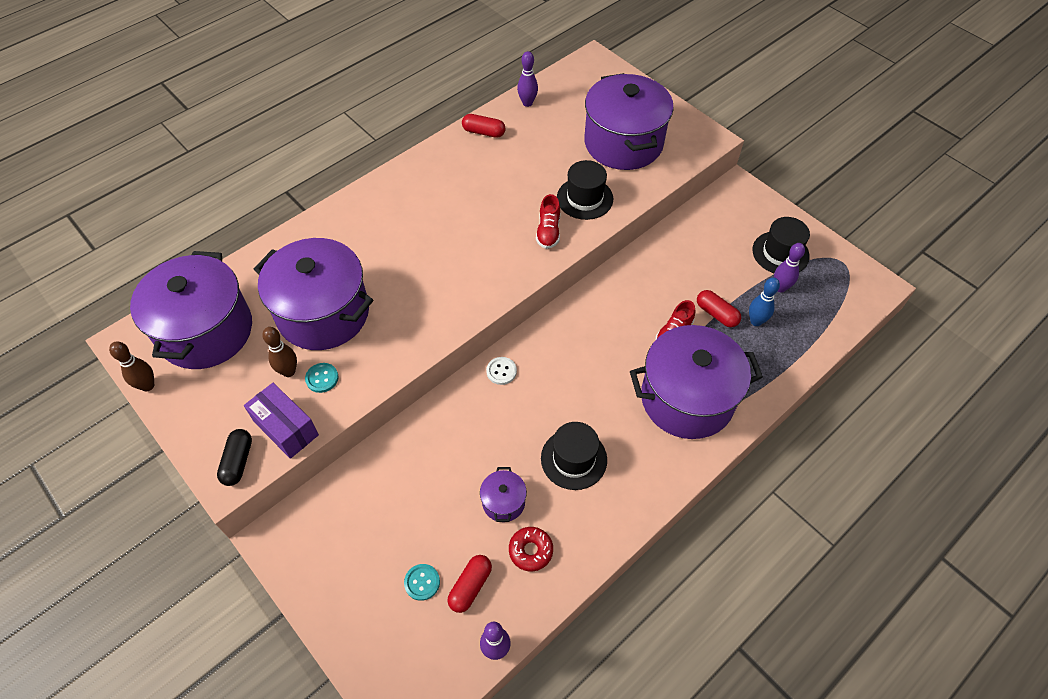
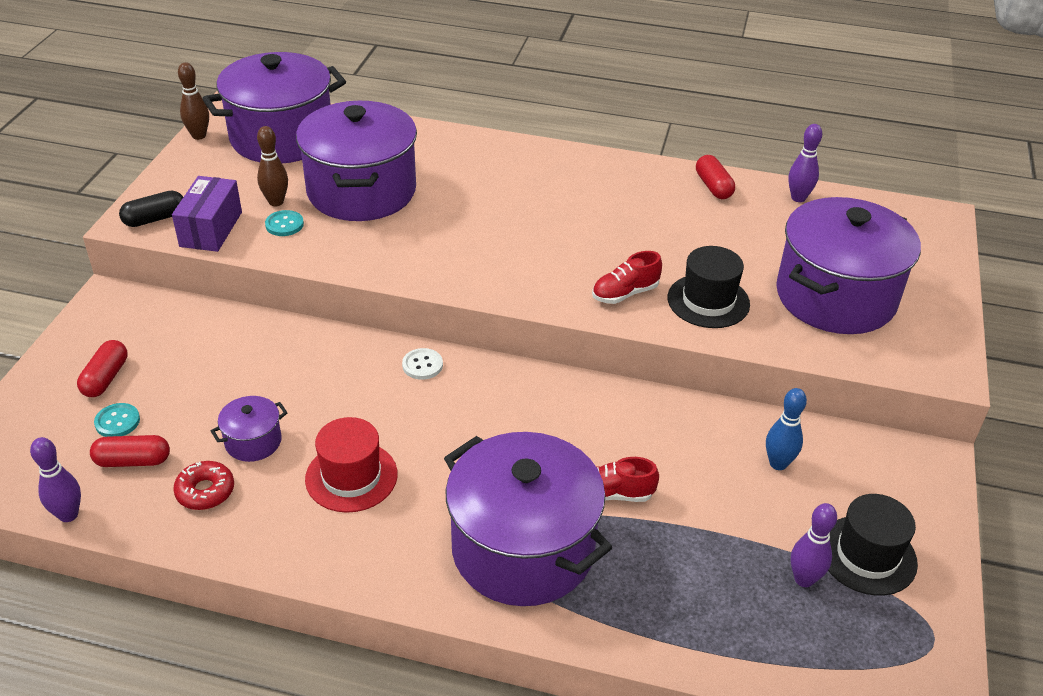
camera: 55 degrees right, 15 degrees down
(574, 459) = (351, 476): black hat -> red hat
(716, 314) = (687, 525): red capsule -> red capsule (106, 378)
(756, 321) = (716, 574): blue bowling pin -> blue bowling pin (778, 463)

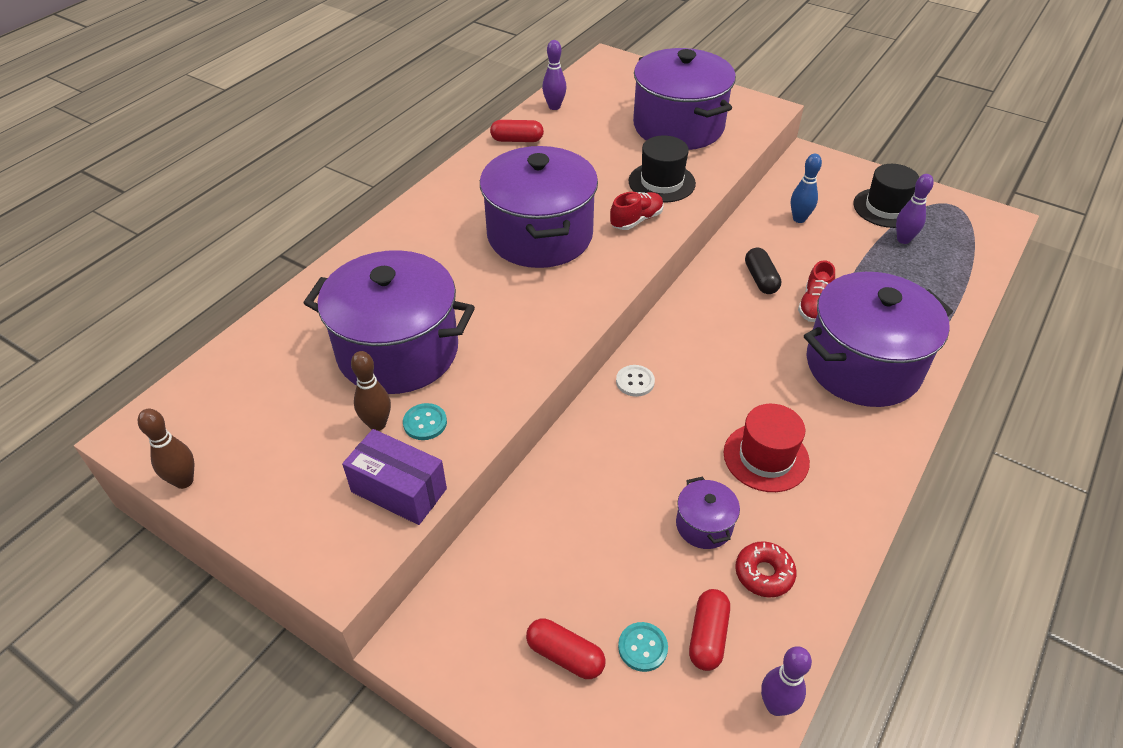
camera: 70 degrees left, 5 degrees up
(155, 219) = (347, 545): black capsule -> black capsule (760, 279)
(282, 137) = (246, 401): purple pot -> purple pot (540, 235)
(625, 293) = (636, 220): red shoe -> red shoe turned 120 degrees counterclockwise

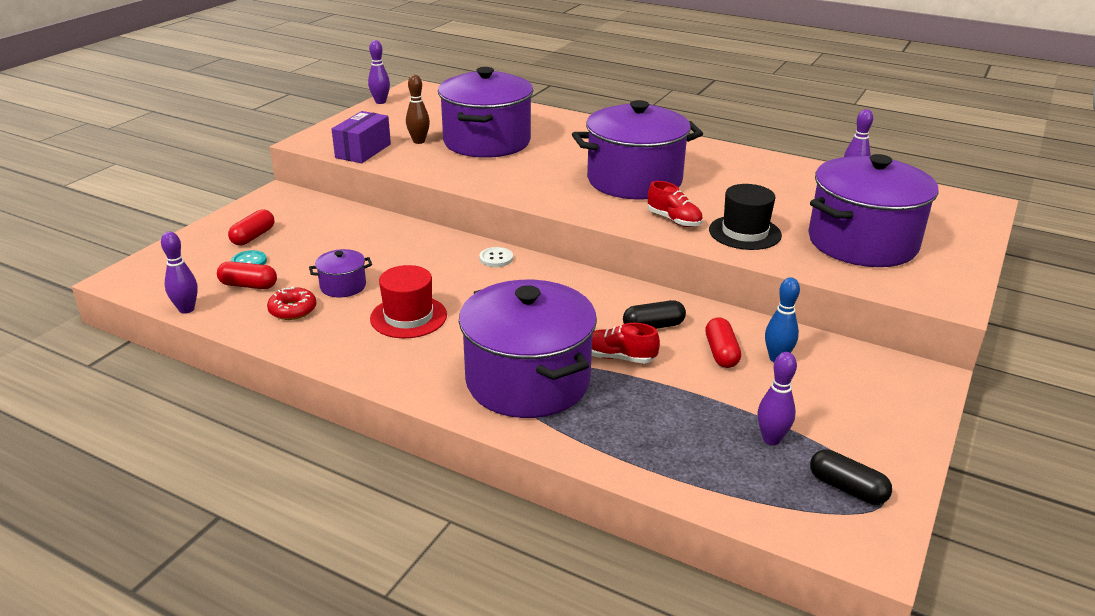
camera: 85 degrees right, 15 degrees down
(184, 481) = (380, 102): brown bowling pin -> purple bowling pin
(425, 423) = (419, 154): turquoise button -> none
(517, 140) = (779, 166): red capsule -> red capsule (721, 353)
(886, 208) = (839, 432): black hat -> none
(946, 217) = (847, 488): none -> black capsule

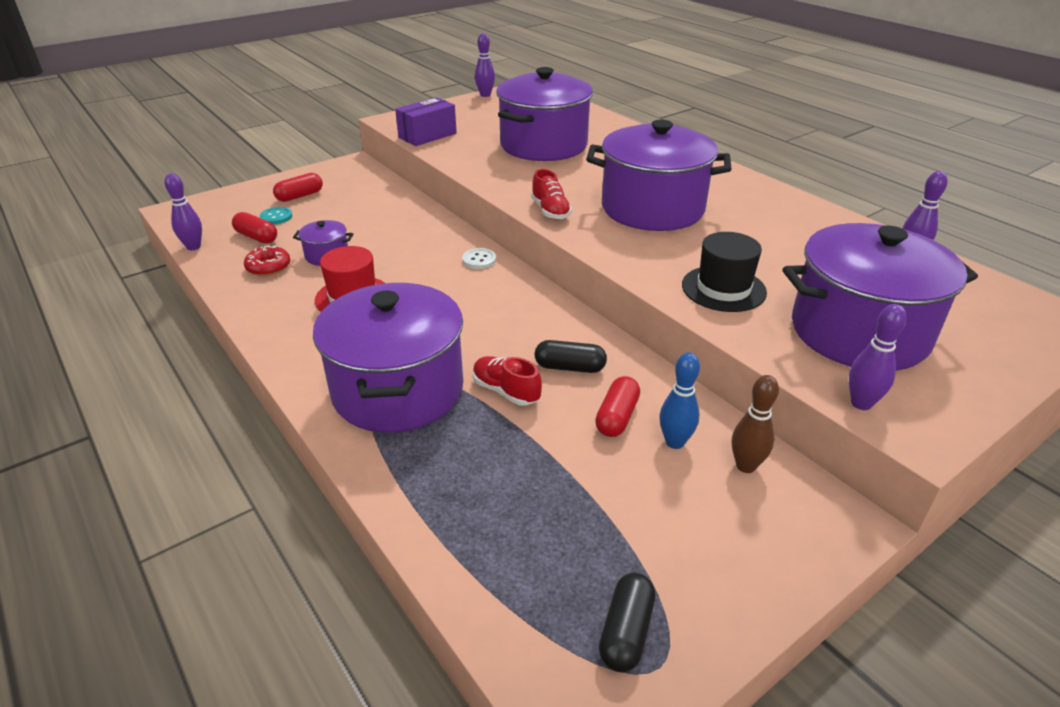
camera: 25 degrees right, 5 degrees up
(419, 141) = (483, 135): brown bowling pin -> brown bowling pin (746, 466)
(674, 220) = (656, 258): red shoe -> red shoe (550, 211)
(771, 439) = (588, 536): purple bowling pin -> purple bowling pin (861, 403)
(847, 488) = (626, 632): black capsule -> black capsule turned 45 degrees clockwise

